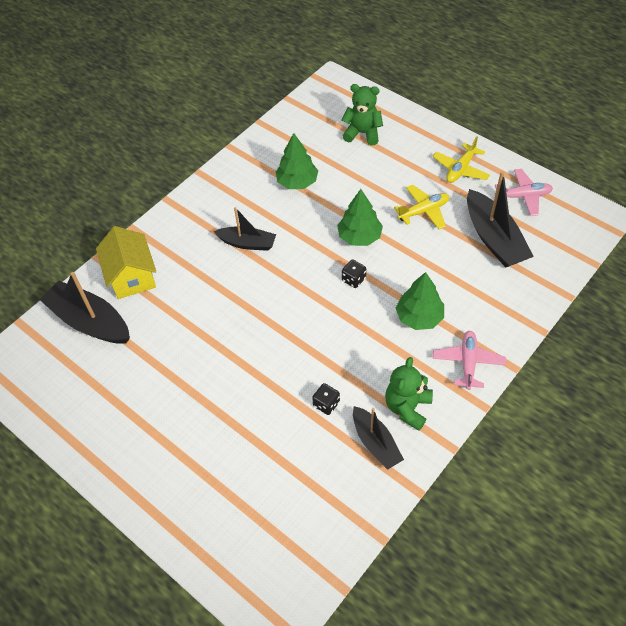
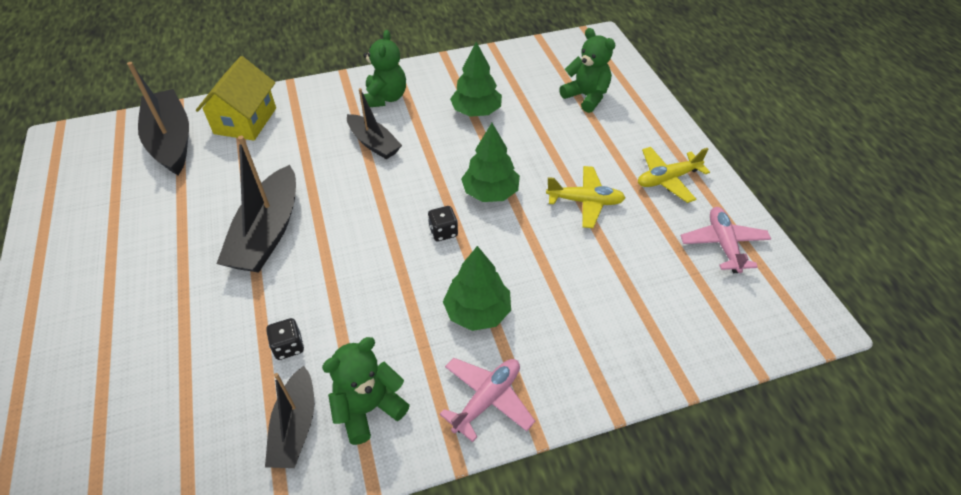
camera: 30 degrees right, 5 degrees down
(221, 204) = (385, 98): none -> green teddy bear
(494, 238) = (645, 272): black boat -> black boat (267, 233)
(523, 196) = (723, 244): pink plane -> pink plane turned 120 degrees counterclockwise

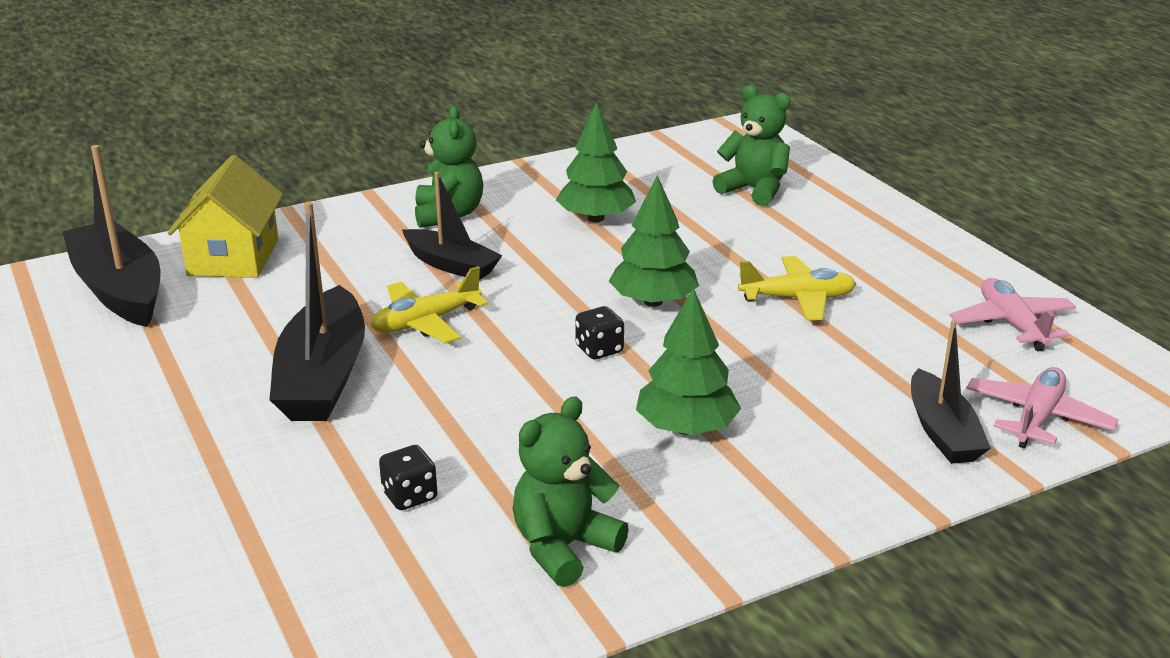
camera: 10 degrees left, 20 degrees down
(295, 426) = (457, 580): black boat -> black boat (942, 432)
(487, 399) = (739, 518): pink plane -> pink plane (1037, 418)
(667, 179) = (906, 265): yellow plane -> yellow plane (425, 322)

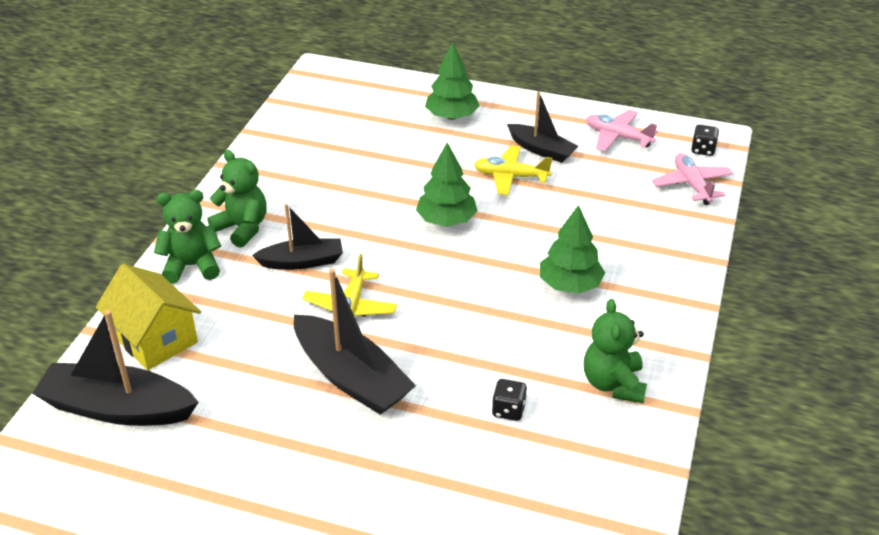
camera: 45 degrees left, 10 degrees up
(596, 218) = (333, 182): green tree -> green tree (452, 116)
(599, 350) = (465, 266): black dice -> black dice (703, 150)
(754, 190) = (389, 116): green teddy bear -> green teddy bear (192, 266)
(798, 299) = (510, 177): yellow plane -> yellow plane turned 120 degrees counterclockwise
(942, 432) = (669, 216): black boat -> black boat (541, 150)

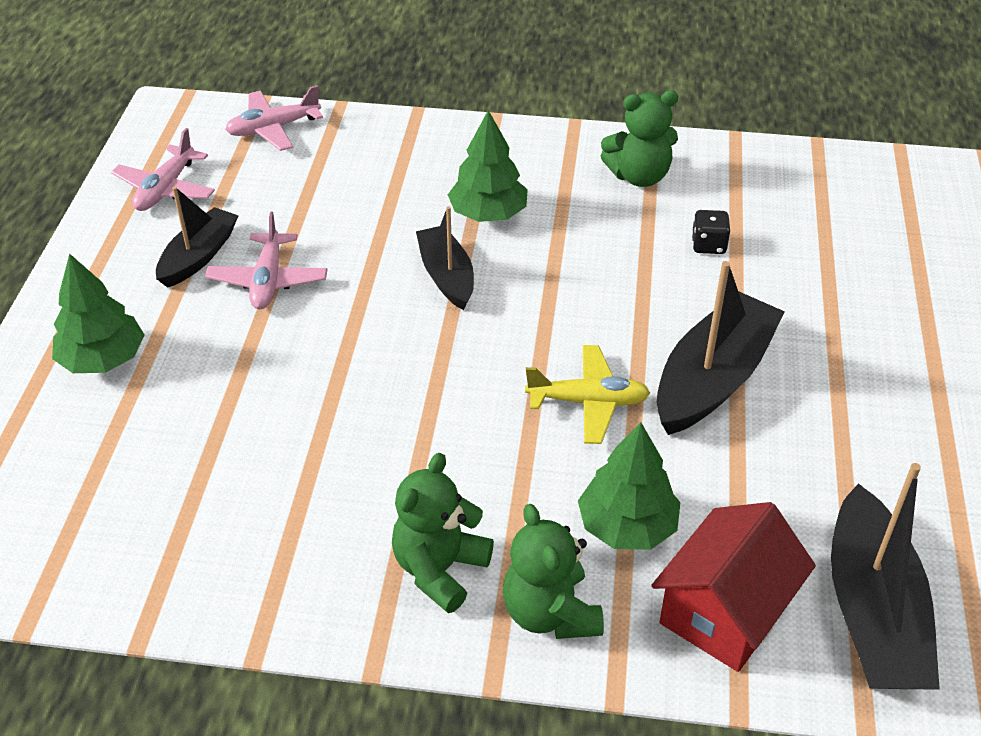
camera: 100 degrees left, 5 degrees up
(155, 338) = (725, 611): yellow house -> red house
(302, 262) = (506, 473): black boat -> black boat (446, 276)
(446, 220) = (379, 333): green tree -> green tree (627, 526)
(510, 177) = (268, 281): yellow plane -> pink plane
(703, 150) = (196, 120): black dice -> none

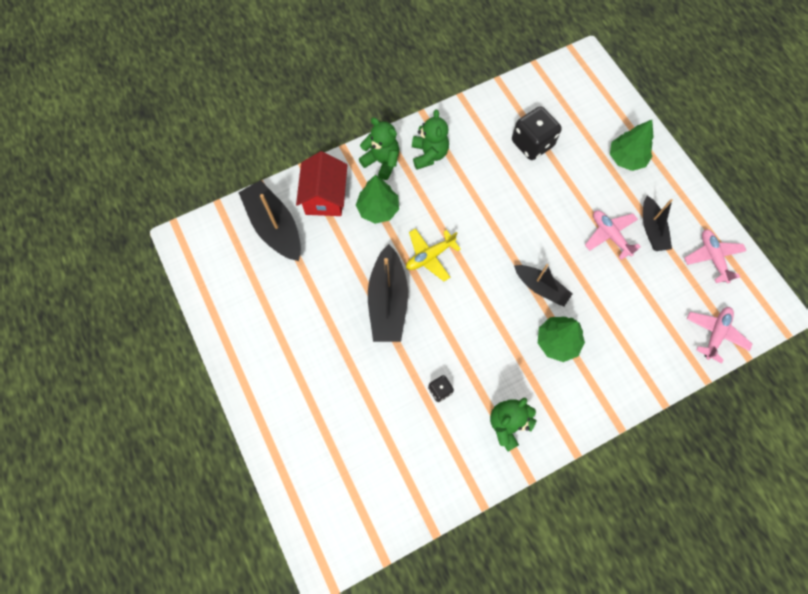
camera: 145 degrees right, 25 degrees up
(225, 472) = (532, 144): none -> black dice

